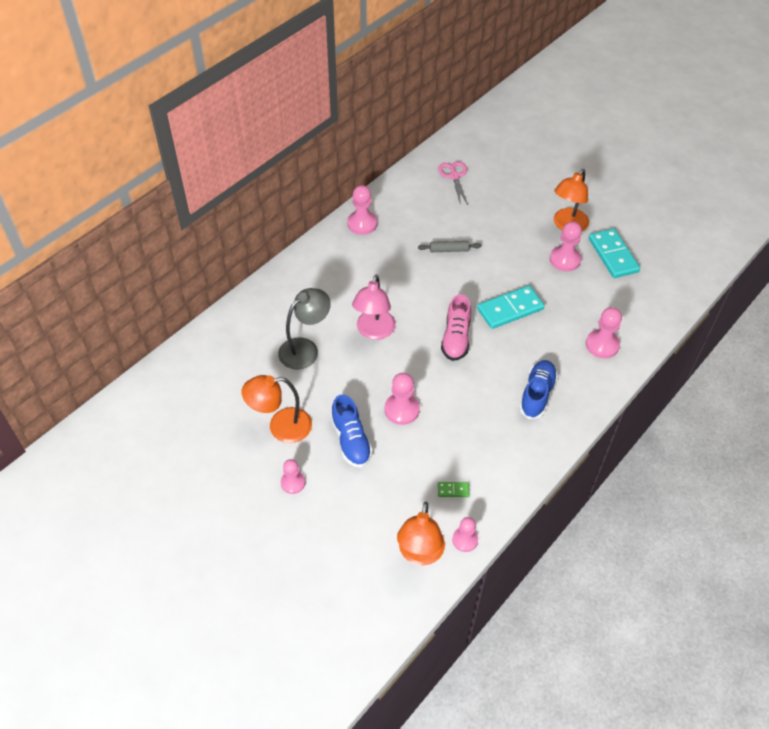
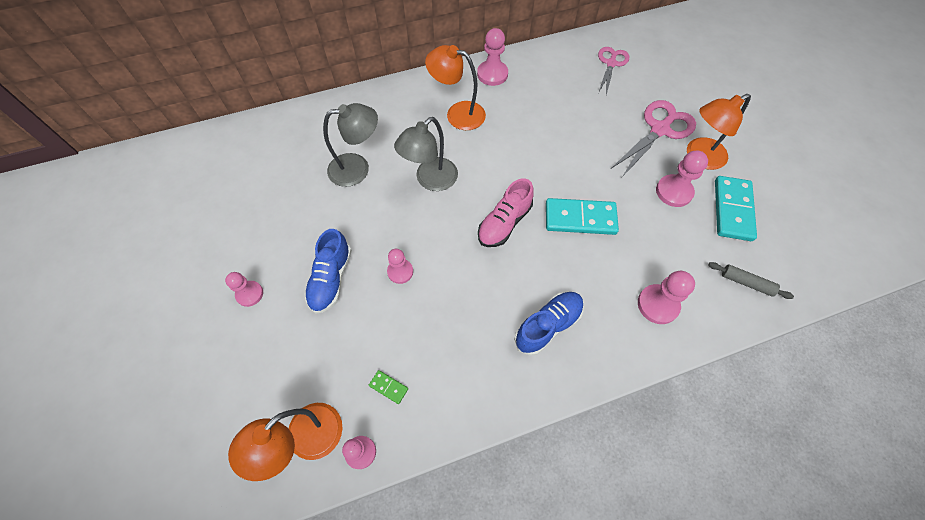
camera: 30 degrees right, 10 degrees up
(281, 427) = (281, 233): orange lamp -> orange lamp (457, 113)
(374, 331) = (430, 180): pink lamp -> grey lamp
(402, 410) = (400, 272): pink pawn -> pink pawn, size x0.66
(449, 250) = (558, 132): grey rolling pin -> grey rolling pin (746, 283)
(526, 216) = (660, 130): none -> pink scissors

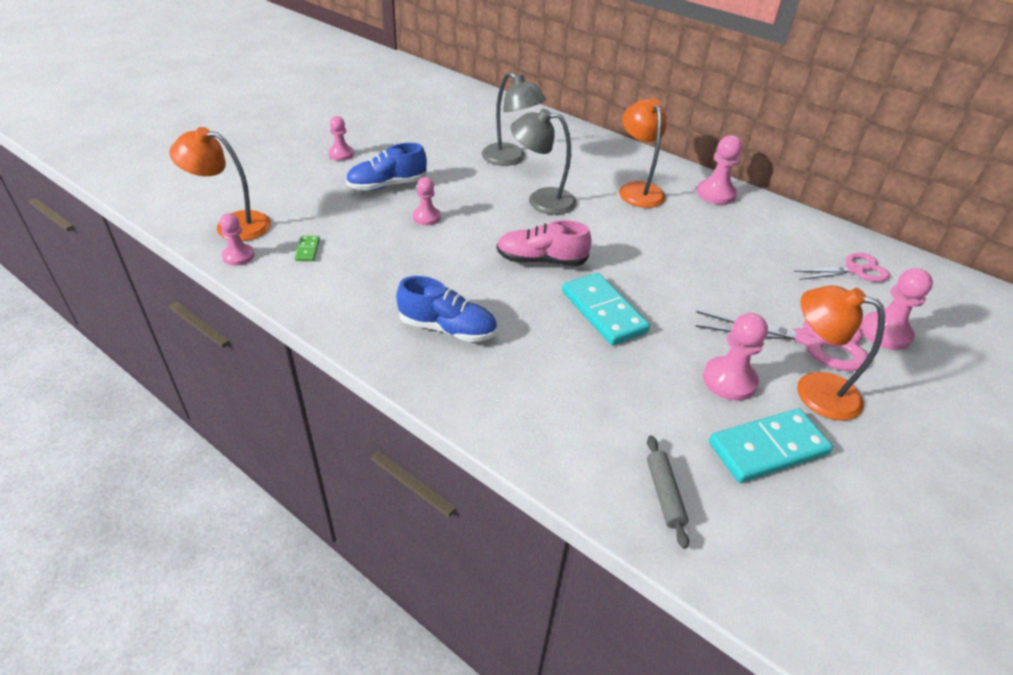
camera: 55 degrees right, 20 degrees down
(657, 305) = (550, 411): pink pawn -> pink pawn (885, 333)

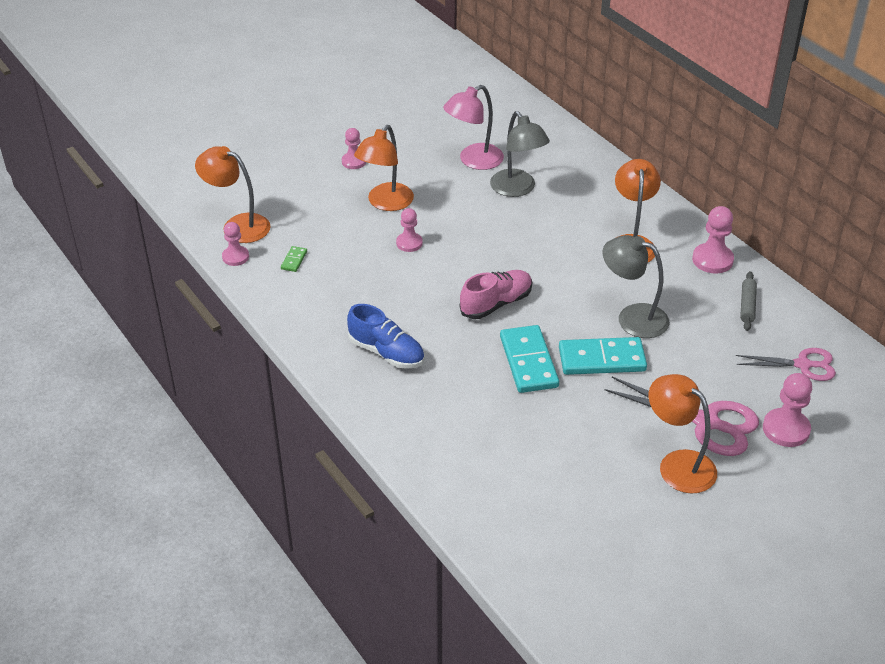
camera: 20 degrees right, 0 degrees up
(387, 185) = (385, 203): blue shoe -> orange lamp
(458, 141) = (473, 161): none -> pink lamp
(541, 200) = (526, 241): grey lamp -> grey lamp (632, 317)
(541, 260) = (496, 304): pink shoe -> pink shoe turned 120 degrees clockwise
(664, 494) = (499, 513): grey rolling pin -> grey rolling pin (747, 305)
(729, 380) = (606, 441): pink pawn -> none
(767, 448) = (604, 499): turquoise domino -> turquoise domino (602, 359)

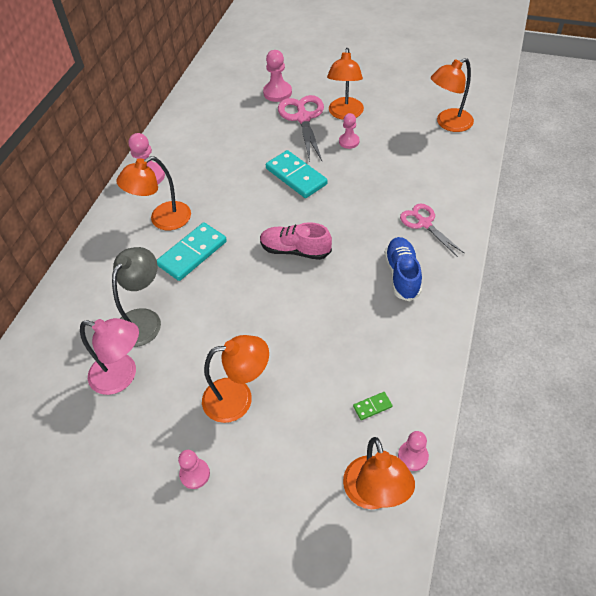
camera: 125 degrees left, 10 degrees up
(409, 243) = (276, 343): pink pawn -> pink pawn (349, 141)
(529, 362) = (333, 204): turquoise domino -> turquoise domino (192, 253)
(559, 549) = (448, 124): none -> orange lamp
(632, 317) = (243, 182): grey lamp -> none
(747, 305) = (184, 144): grey rolling pin -> none
(803, 365) = (219, 106): pink scissors -> pink scissors (424, 223)

